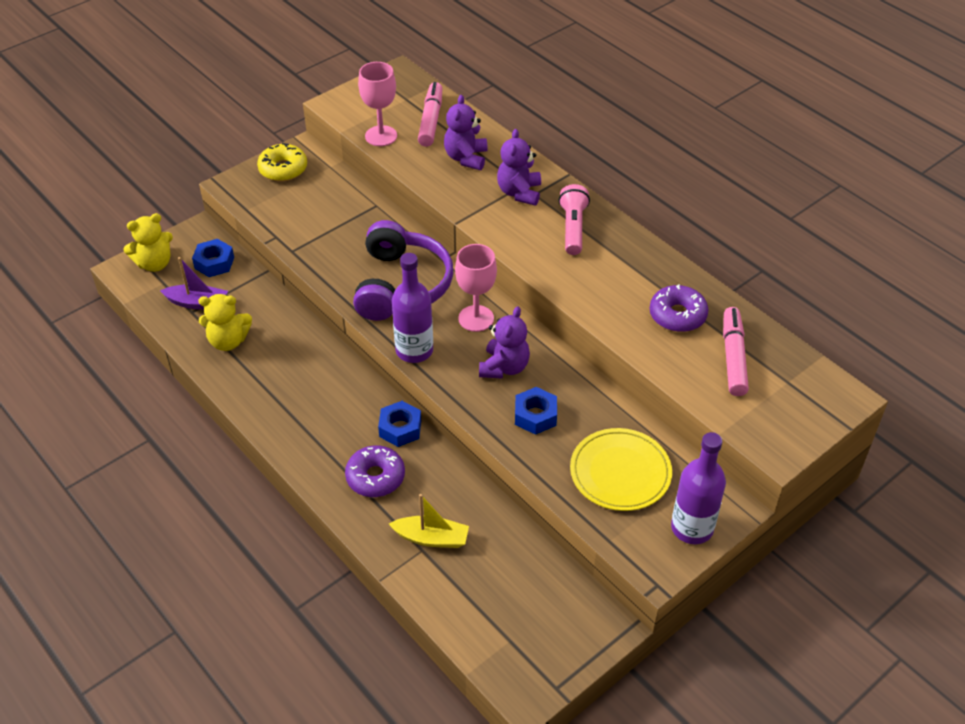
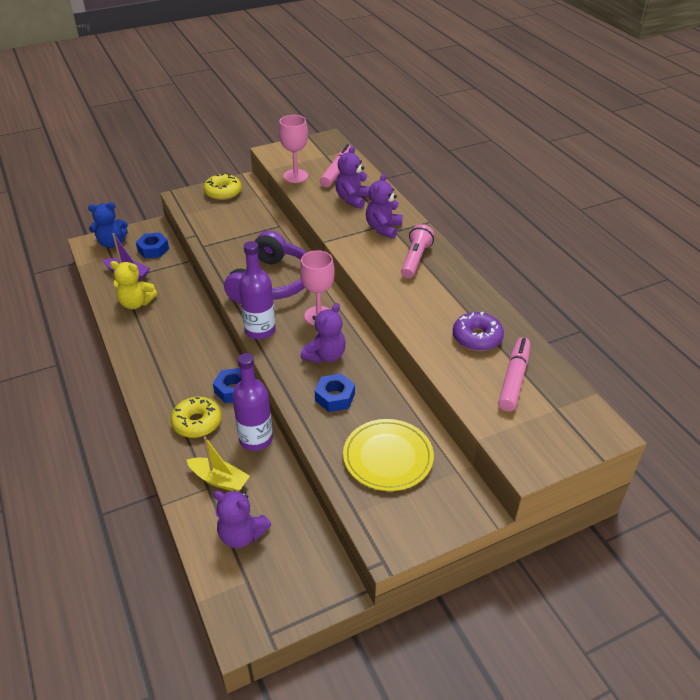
camera: 15 degrees right, 5 degrees down
(154, 263) = (112, 243): yellow teddy bear -> blue teddy bear
(375, 477) = (197, 422): purple donut -> yellow donut
(483, 593) = (242, 535): none -> purple teddy bear
(692, 528) = (433, 518): purple bottle -> purple bottle (256, 439)

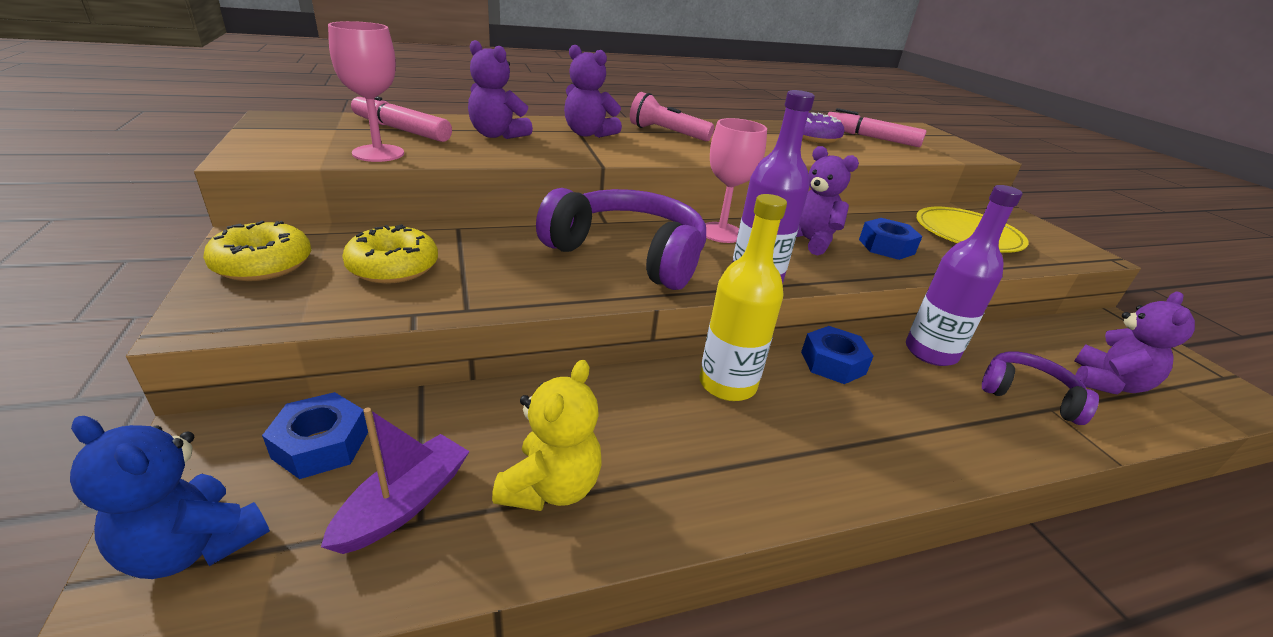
camera: 85 degrees left, 10 degrees down
(112, 243) = (194, 546): blue teddy bear -> blue teddy bear turned 120 degrees clockwise
(197, 422) = (921, 409): yellow donut -> yellow donut (393, 267)
(205, 347) = (727, 384): none -> yellow bottle
(219, 480) = (1028, 395): yellow boat -> purple headphones

